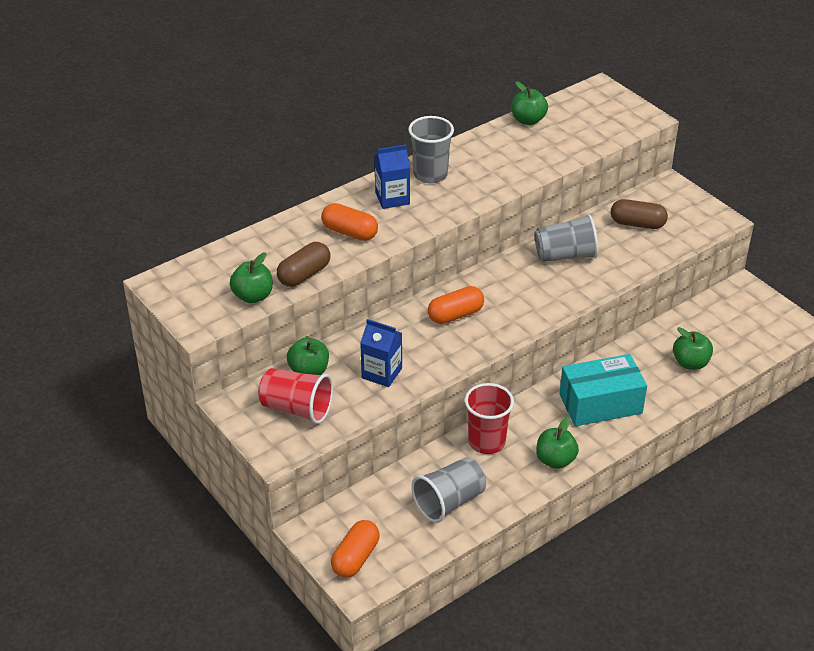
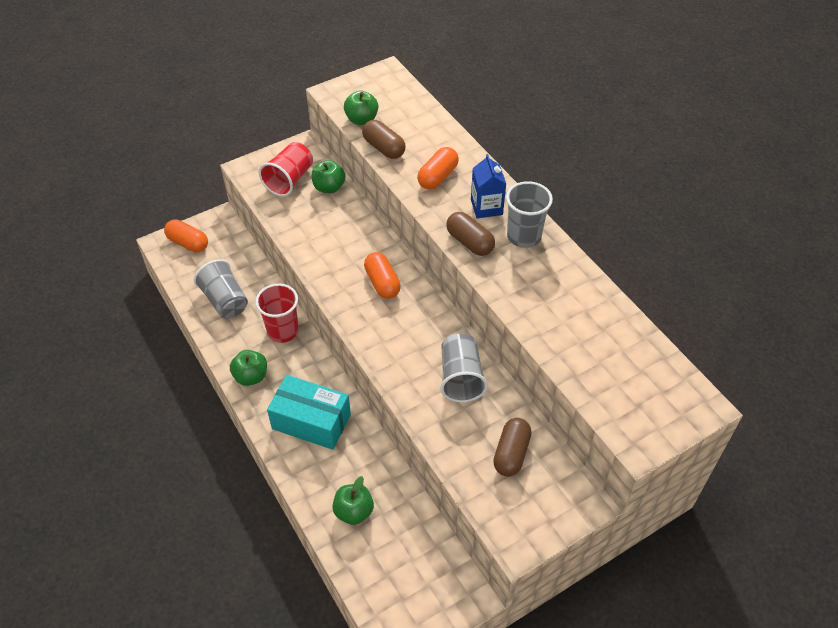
camera: 95 degrees right, 10 degrees up
(381, 373) = (318, 230): blue carton -> none
(444, 207) = (469, 242): none -> brown capsule
(528, 120) = (625, 325): green apple -> none
(600, 404) = (311, 421): turquoise box -> turquoise box turned 60 degrees counterclockwise

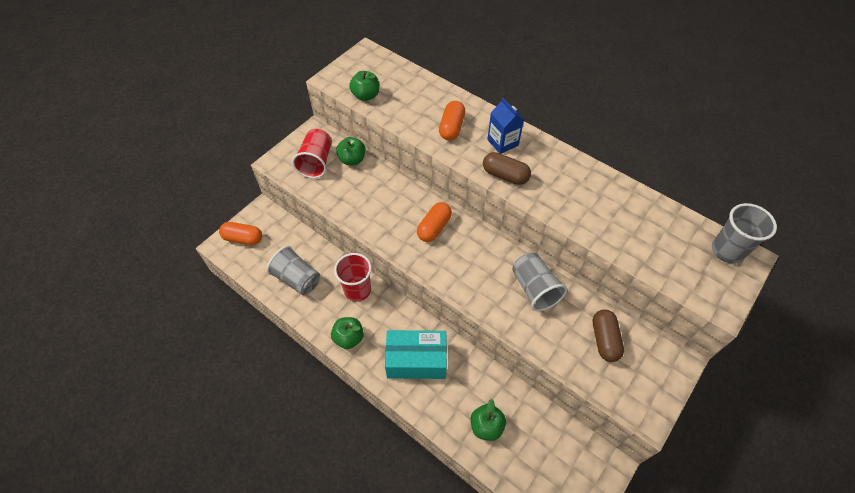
camera: 20 degrees left, 5 degrees up
(382, 283) = (434, 228): orange capsule -> orange capsule turned 75 degrees clockwise
(384, 148) = (396, 115): brown capsule -> none
(524, 236) = (544, 158): grey cup -> grey cup (727, 251)

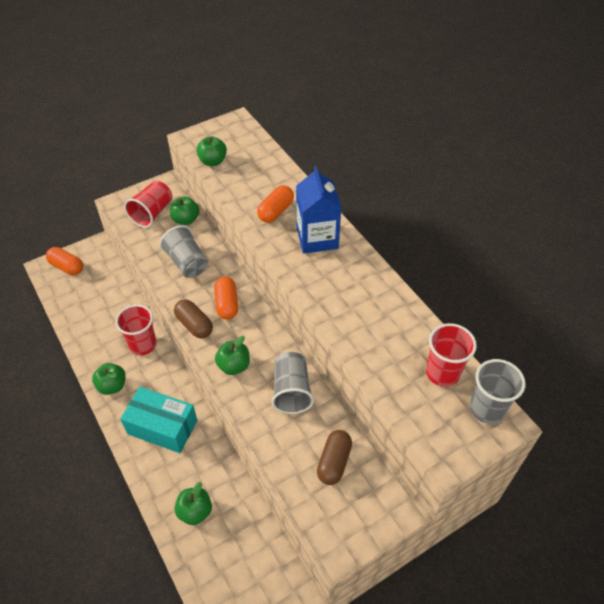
camera: 20 degrees right, 5 degrees down
(297, 279) = (95, 317): grey cup -> grey cup (187, 262)
(434, 228) = (227, 304): orange capsule -> orange capsule turned 60 degrees counterclockwise
(471, 282) = (234, 366): none -> green apple
(502, 142) = (317, 238): blue carton -> blue carton, size x1.52
(505, 175) = (301, 270): brown capsule -> brown capsule (194, 325)
(675, 231) = (442, 373): none -> red cup

